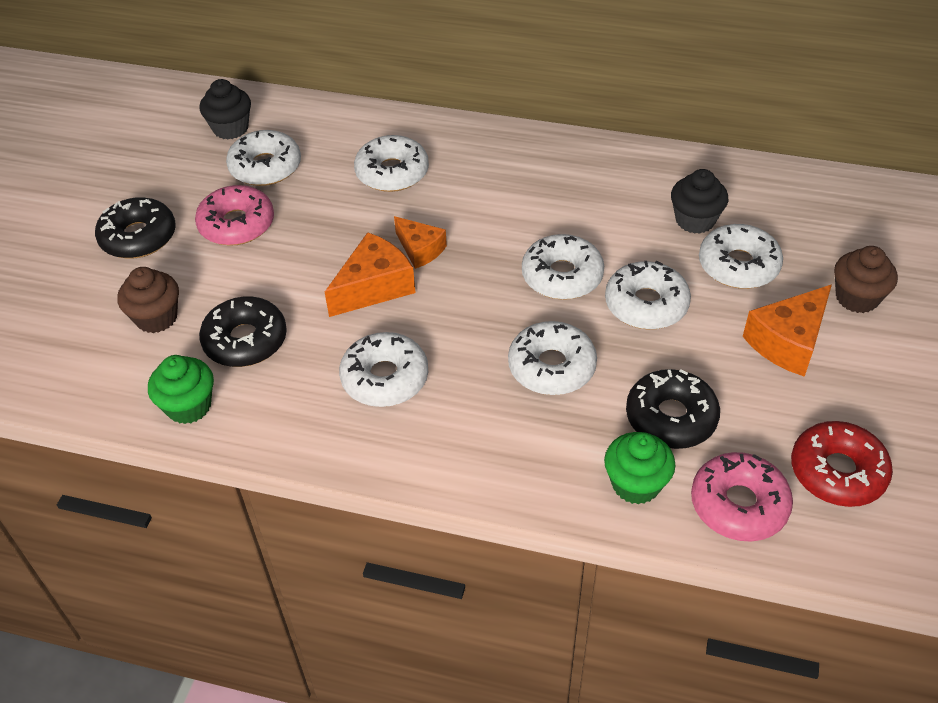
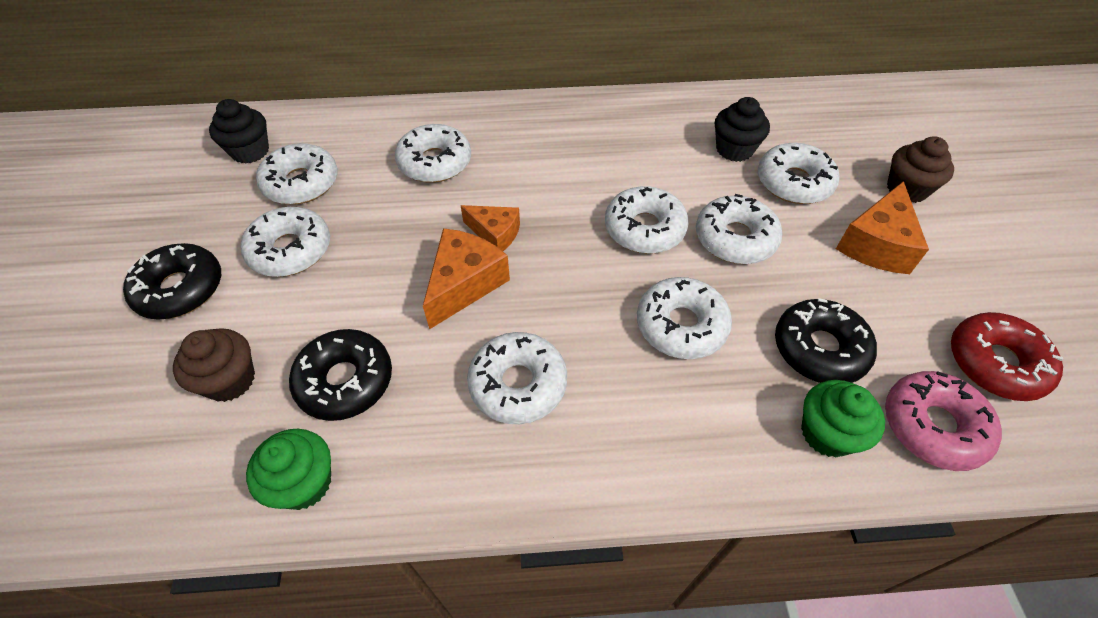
camera: 20 degrees left, 5 degrees up
(237, 224) = (290, 250): pink donut -> white donut

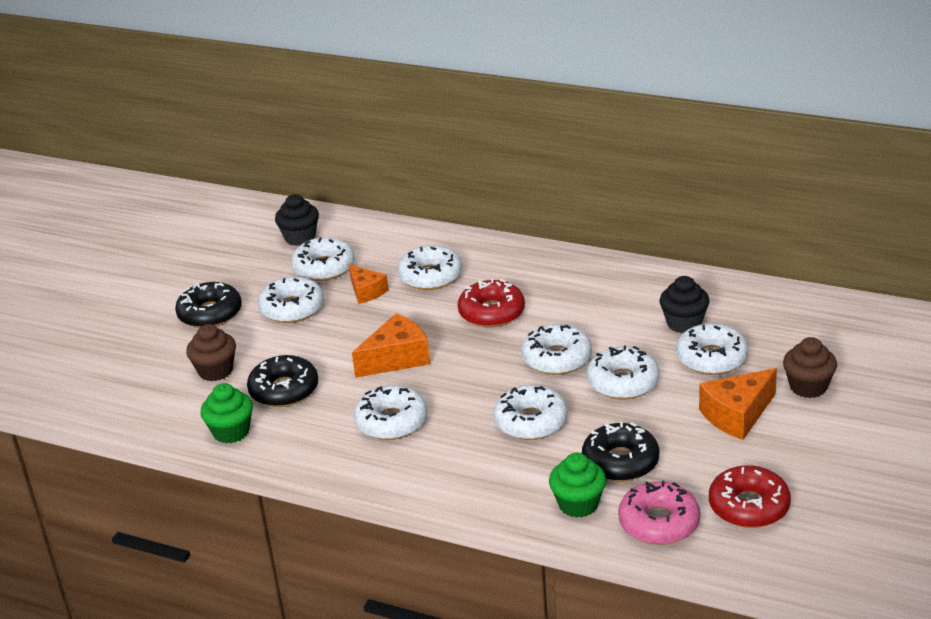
camera: 30 degrees right, 20 degrees down
(495, 233) = (441, 333): orange cheese -> orange cheese (366, 291)
(533, 190) = (491, 312): none -> red donut

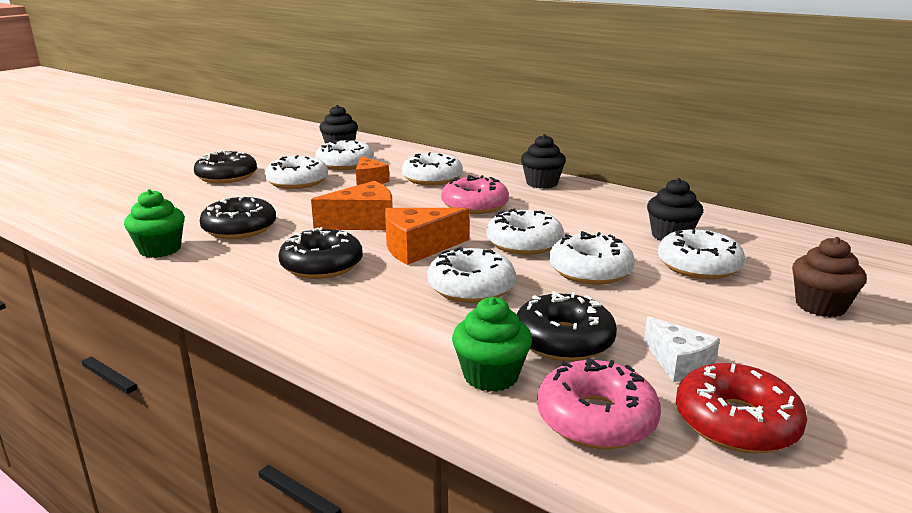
camera: 10 degrees right, 10 degrees down
(215, 371) = (193, 208): brown cupcake -> none
(391, 422) = (322, 265): white donut -> black donut
(491, 312) = (474, 205): red donut -> pink donut
(545, 264) = (542, 183): none -> black cupcake
(707, 465) = (678, 363): none -> white cheese
(737, 415) = (725, 318): orange cheese -> orange cheese (418, 248)

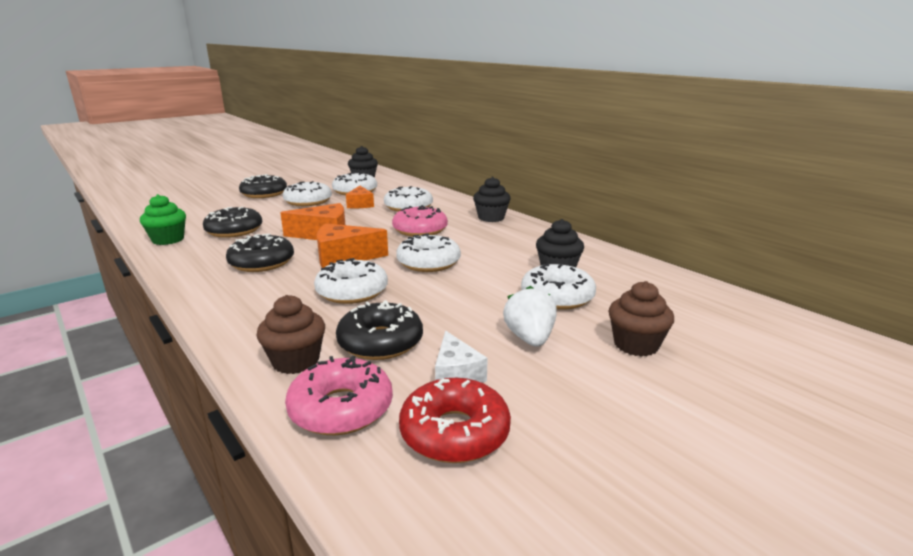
camera: 15 degrees right, 0 degrees up
(491, 376) = (296, 361): green cupcake -> brown cupcake
(590, 270) = (459, 290): white donut -> none
(714, 314) = (530, 338): none -> white strawberry

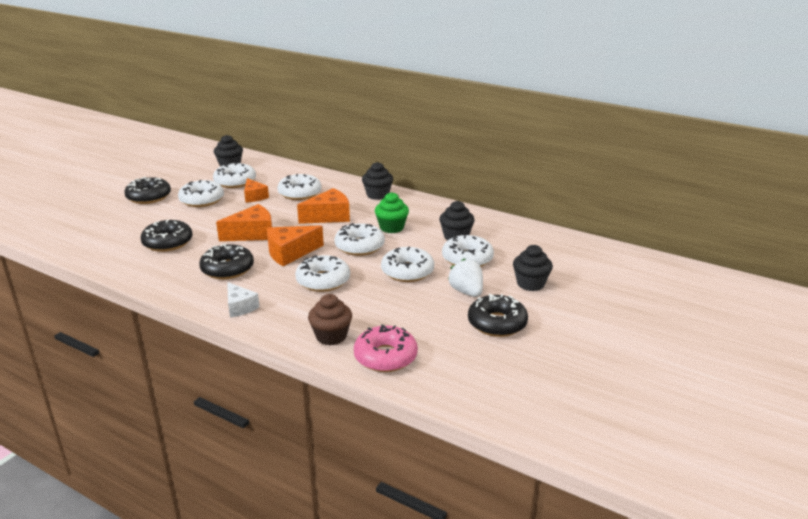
camera: 20 degrees left, 5 degrees up
(168, 240) = (117, 261): green cupcake -> green cupcake (391, 228)
(380, 342) = (375, 313): black donut -> black donut (497, 323)
(420, 230) = (329, 216): pink donut -> orange cheese
(454, 432) = (458, 355): red donut -> none
(456, 374) = (437, 323): white cheese -> white cheese (240, 307)
(465, 298) = (407, 271): none -> white donut
(636, 345) = (530, 284): brown cupcake -> black cupcake

